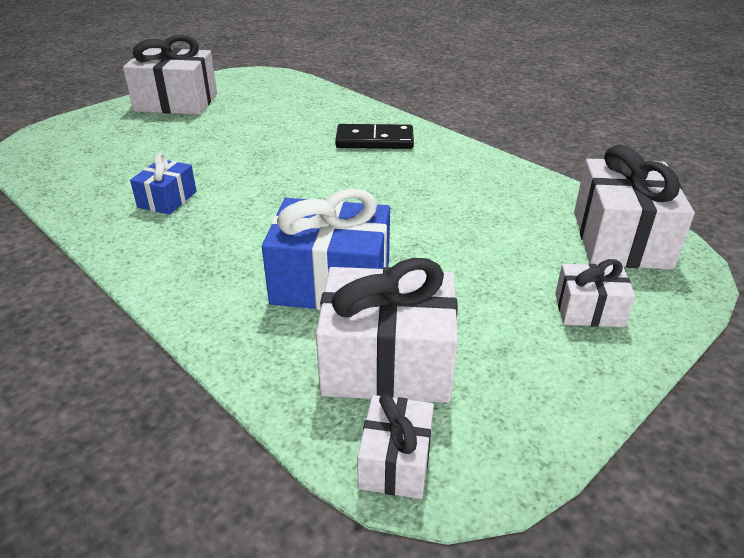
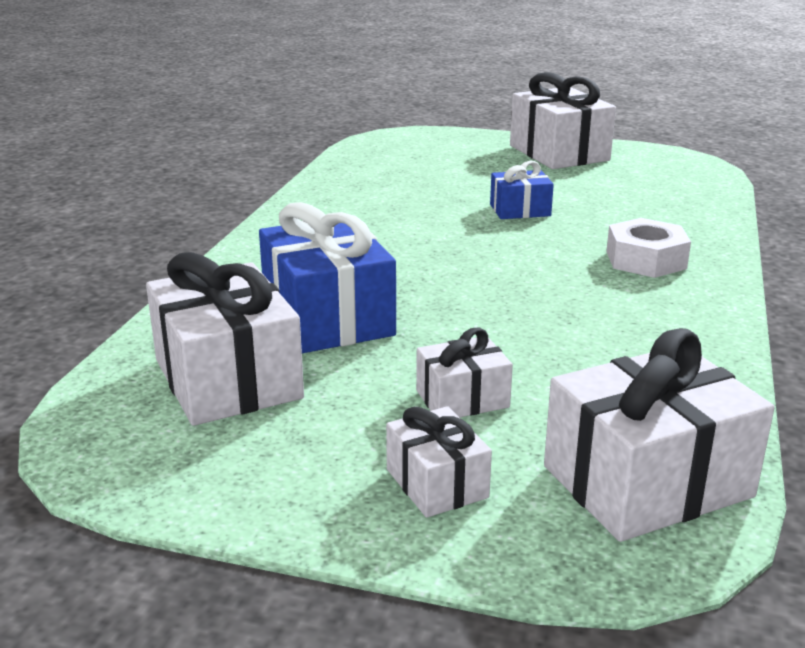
camera: 60 degrees right, 10 degrees down
(167, 199) = (378, 210): blue gift -> blue gift (520, 210)
(374, 140) = (646, 260): black domino -> white nut
(395, 461) = (96, 418): white gift -> white gift (462, 399)

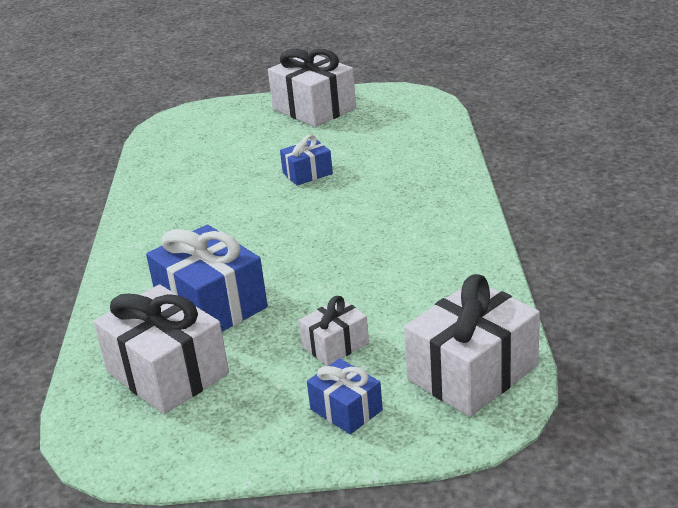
camera: 15 degrees left, 5 degrees up
(436, 483) = (346, 410): white gift -> blue gift
(646, 260) = (414, 199): white nut -> none

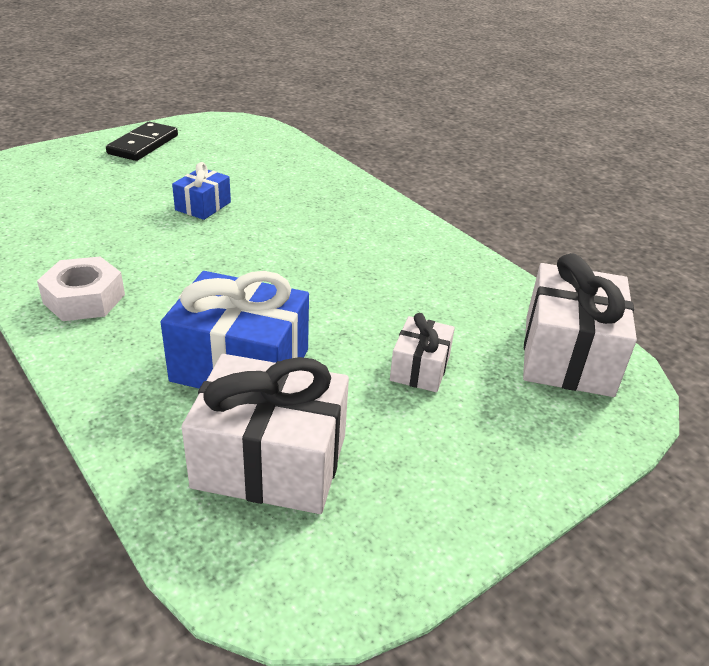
camera: 40 degrees left, 5 degrees up
(158, 230) = (84, 299): none -> white nut
(314, 109) = (143, 145): white gift -> black domino
(346, 410) = (505, 431): blue gift -> none

